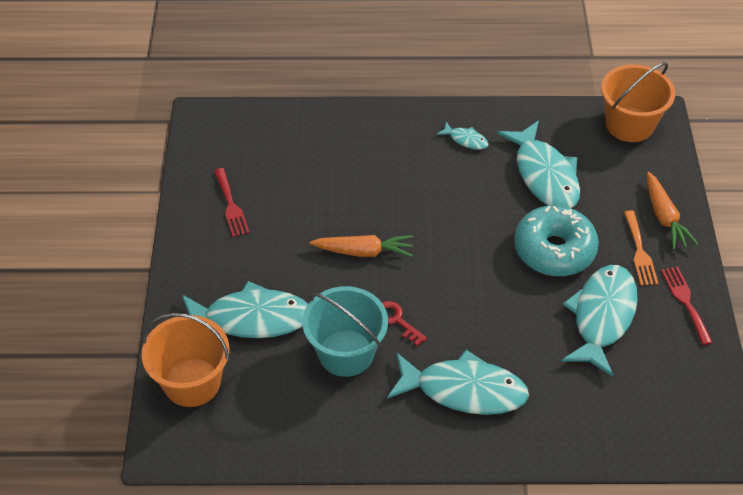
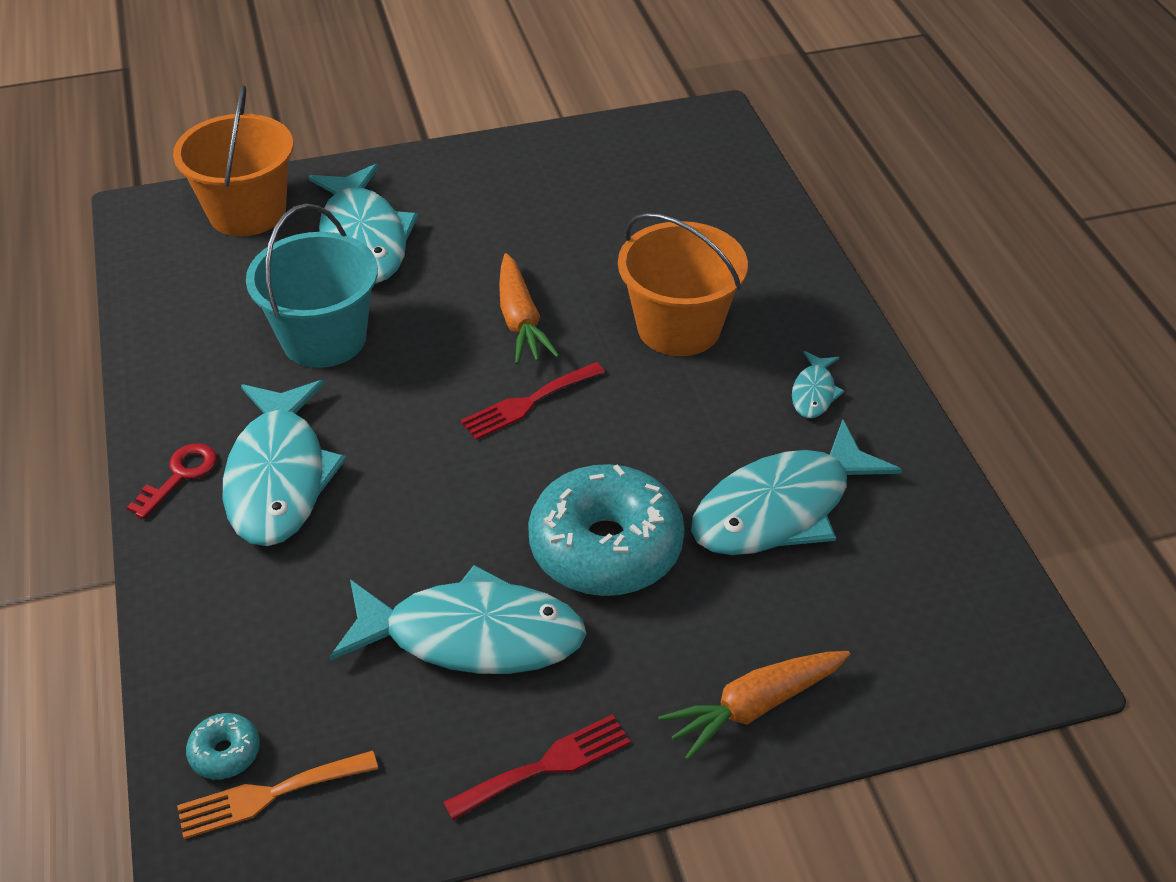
camera: 75 degrees right, 5 degrees down
(231, 205) = (559, 179): red fork -> red fork (528, 403)
(397, 320) = (396, 379): red key -> red key (180, 476)
(629, 124) = (984, 620): orange bucket -> orange bucket (679, 327)
(640, 252) = (648, 676): orange fork -> orange fork (269, 795)
(658, 434) = (225, 753): none -> turquoise donut

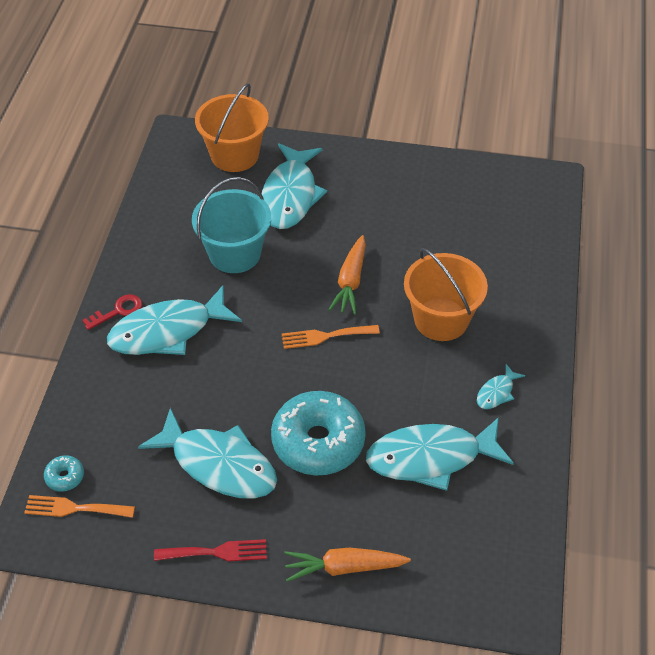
camera: 25 degrees right, 5 degrees up
(279, 477) = (168, 331): turquoise fish -> turquoise fish turned 45 degrees clockwise
(528, 403) = (325, 336): red fork -> orange fork

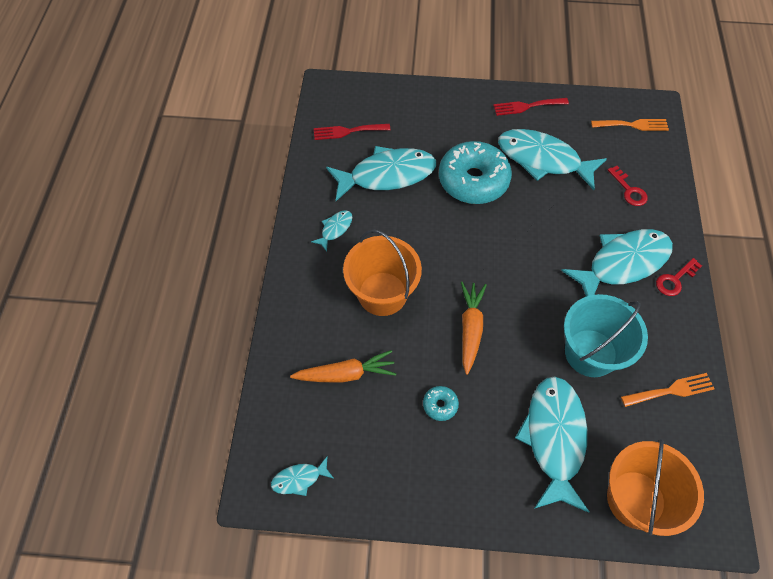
camera: 175 degrees right, 10 degrees up
(65, 477) = (650, 144): turquoise donut -> turquoise donut (440, 405)
(123, 414) = (629, 190): none -> red key
(325, 336) = (484, 269): orange fork -> orange fork (671, 390)
(343, 567) = (441, 103): orange carrot -> orange carrot (346, 374)
(485, 529) = (347, 131): none -> red fork
(517, 184) = (299, 479): none -> turquoise fish

